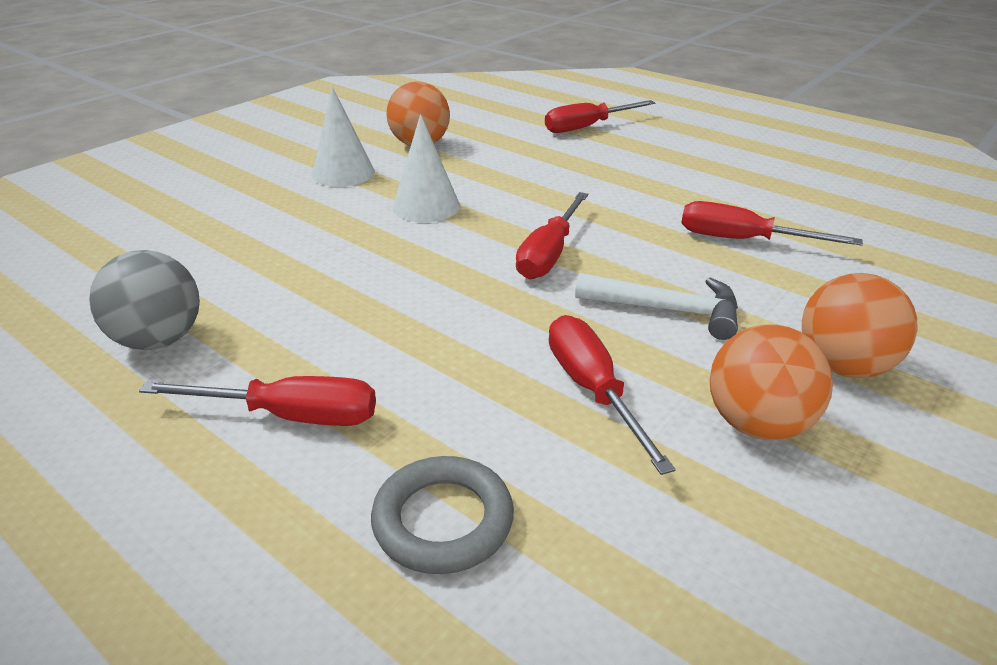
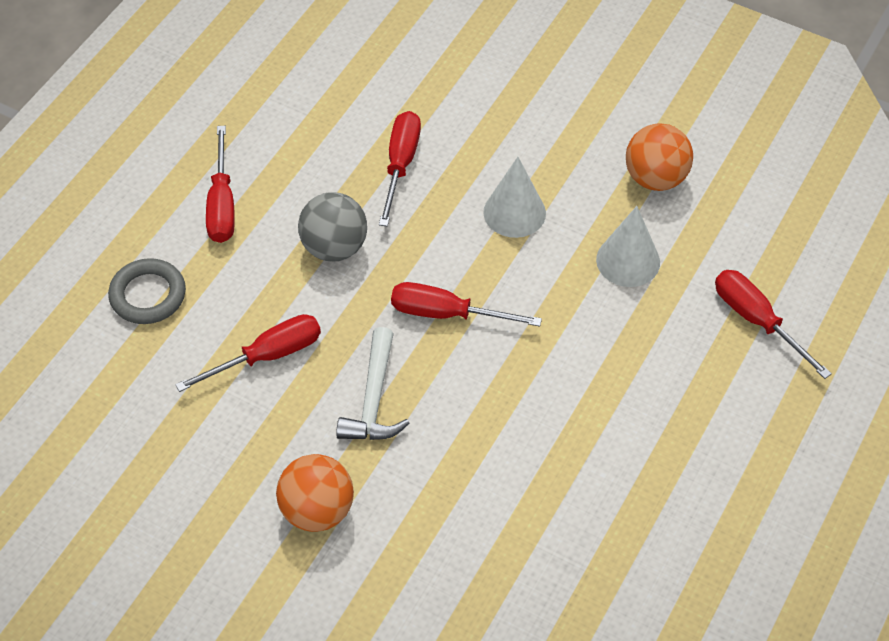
camera: 80 degrees right, 20 degrees up
(159, 340) = (286, 113): grey ball -> grey ball (334, 247)
(343, 173) = (568, 135): white cone -> white cone (628, 261)
(743, 240) = (504, 460): red screwdriver -> red screwdriver (400, 165)
(757, 424) = (244, 449): orange ball -> none

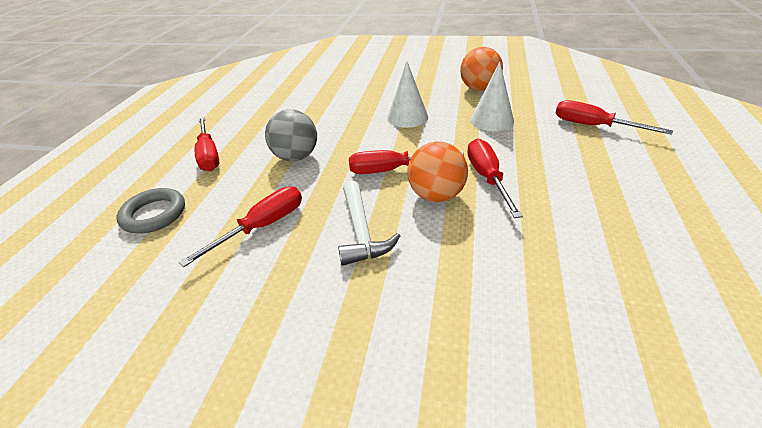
camera: 15 degrees left, 15 degrees down
(317, 510) = (344, 332): orange ball -> orange ball (436, 195)
(400, 165) = (325, 114): red screwdriver -> red screwdriver (487, 178)

